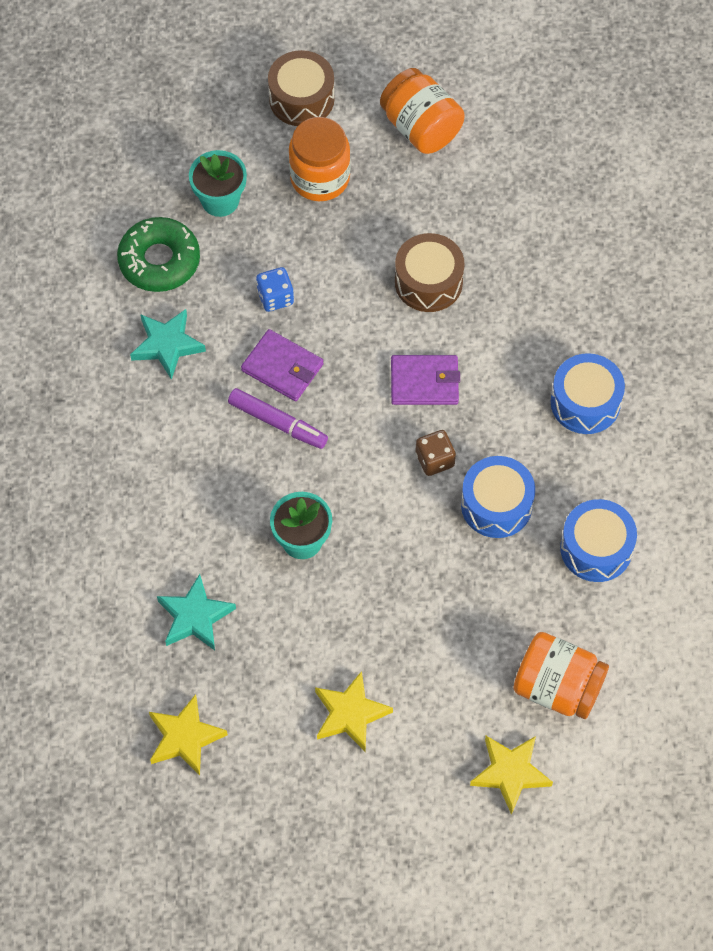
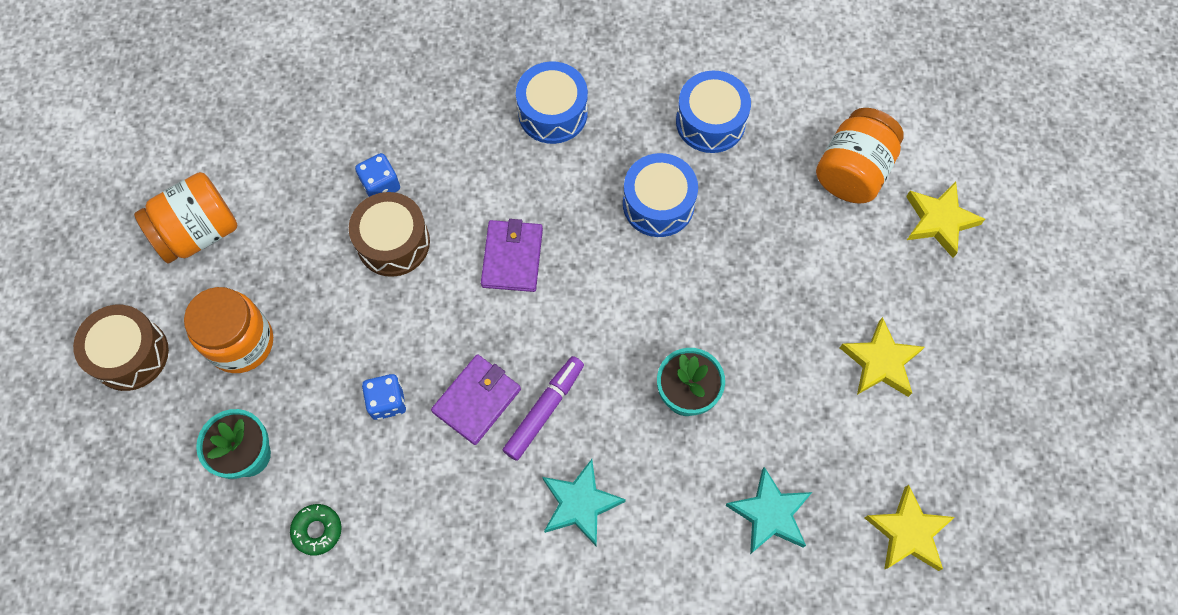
camera: 85 degrees left, 5 degrees up
(159, 261) = (317, 530): green donut -> green donut, size x0.52
(167, 345) = (431, 527): turquoise star -> turquoise star (580, 504)
(434, 460) = (603, 256): brown dice -> none
(486, 264) = (381, 185): none -> blue dice

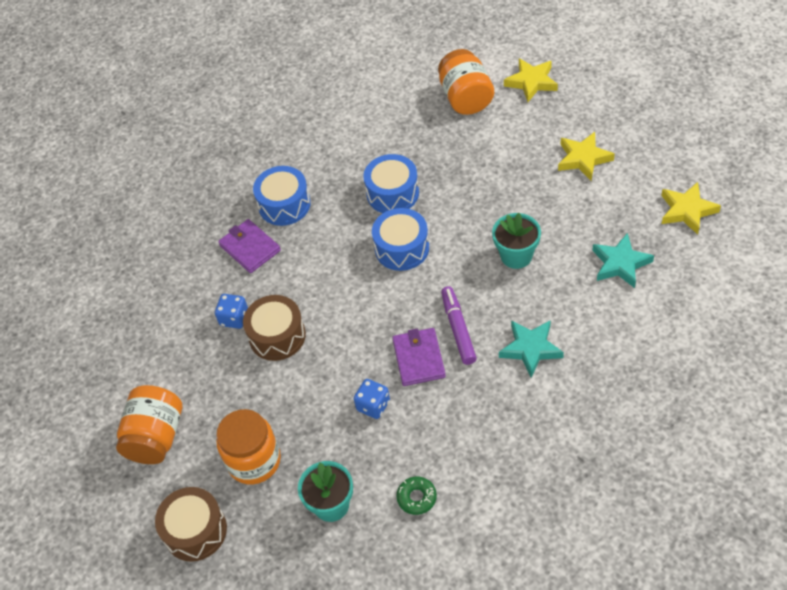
camera: 40 degrees left, 15 degrees down
(512, 257) = (350, 283): purple wallet -> purple wallet (250, 248)
(710, 122) = (371, 138): blue drum -> blue drum (402, 248)

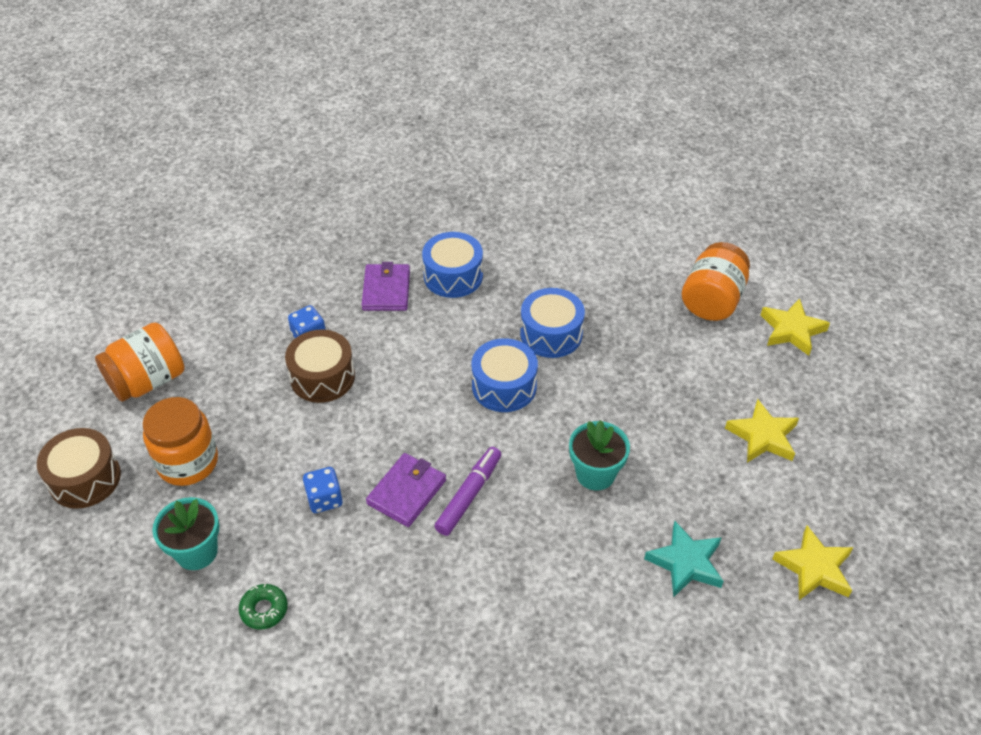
camera: 35 degrees right, 5 degrees down
(530, 349) = (510, 568): turquoise star -> none

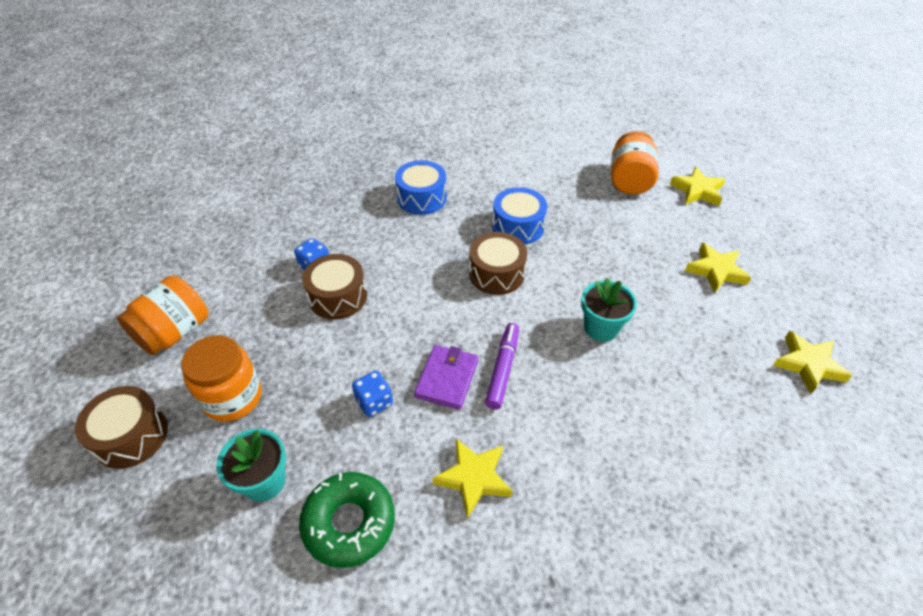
camera: 15 degrees left, 0 degrees up
(264, 610) = (349, 523): green donut -> green donut, size x1.92
(386, 290) = (370, 218): purple wallet -> none
(397, 598) = (473, 478): none -> yellow star
(504, 386) = (496, 273): blue drum -> brown drum
(686, 563) = (707, 384): turquoise star -> none

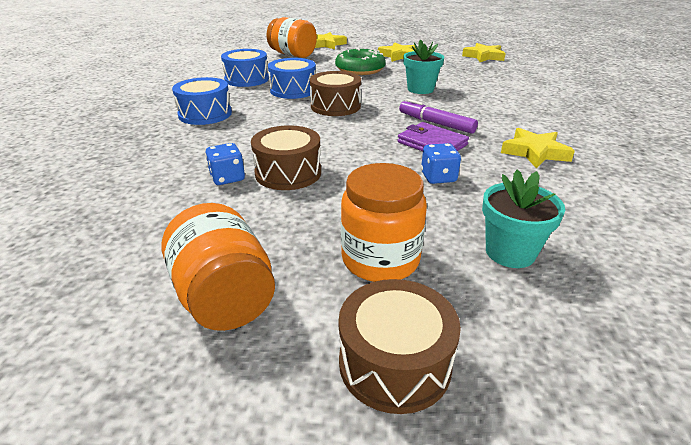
camera: 65 degrees left, 15 degrees down
(349, 523) = (568, 211): green donut -> green donut (360, 69)
(523, 183) = (247, 79): none -> blue drum

